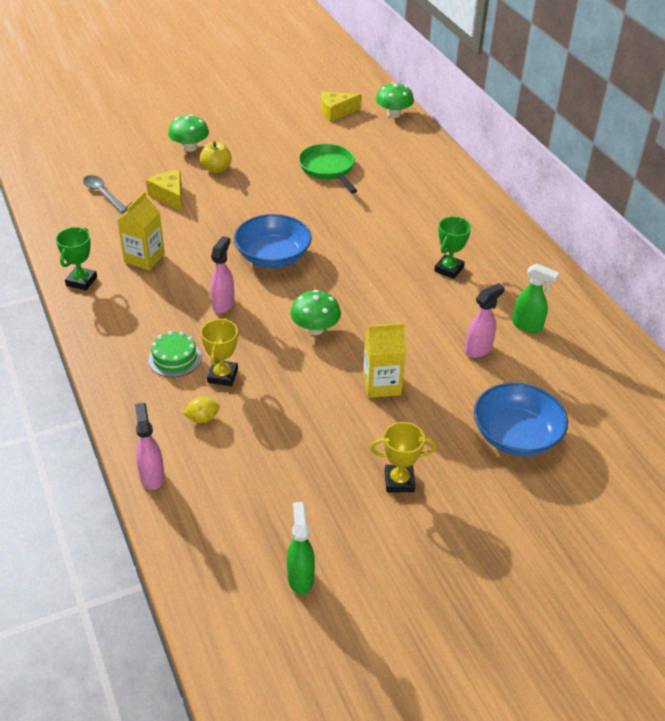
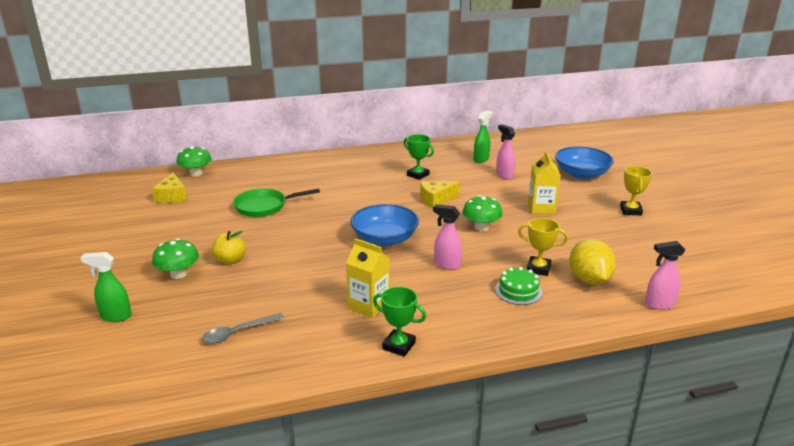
camera: 80 degrees left, 15 degrees down
(169, 196) = (265, 288): yellow cheese -> yellow cheese (436, 199)
(202, 418) = (589, 279): yellow lemon -> yellow lemon, size x2.01
(300, 577) = (725, 248): green spray bottle -> green spray bottle (115, 316)

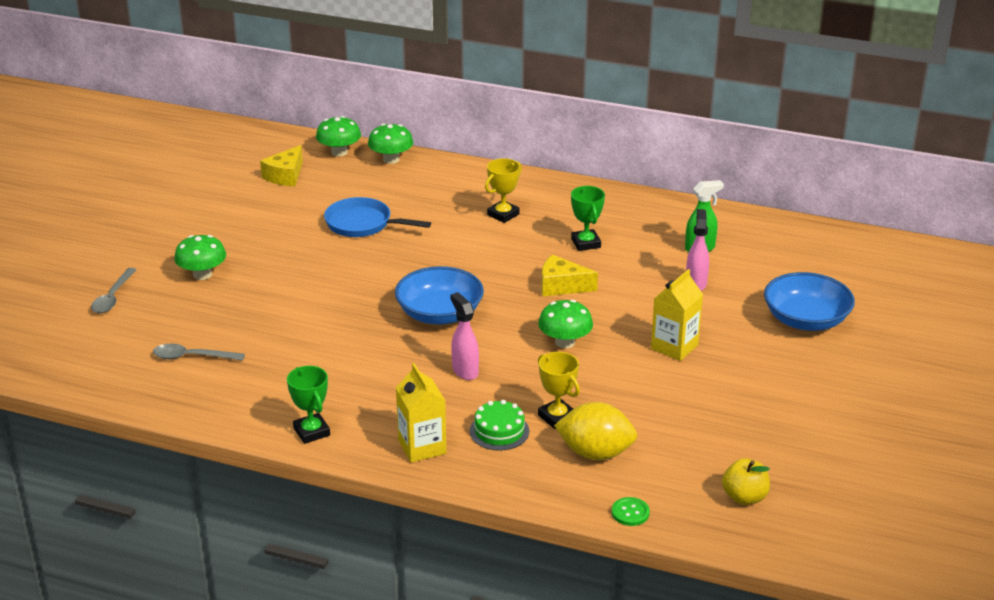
camera: 35 degrees right, 5 degrees up
(115, 316) = (113, 297): green spray bottle -> grey spoon
(230, 260) = (262, 277): yellow apple -> yellow apple (744, 497)
(238, 168) = (391, 159): none -> green mushroom
(264, 206) = (363, 224): green pan -> blue pan
(369, 305) = (333, 381): yellow carton -> yellow carton (422, 447)
(589, 279) = (595, 453): yellow lemon -> yellow lemon turned 75 degrees clockwise
(630, 211) = (787, 395): yellow trophy -> yellow trophy (503, 214)
(659, 304) = (630, 513): pink spray bottle -> green button

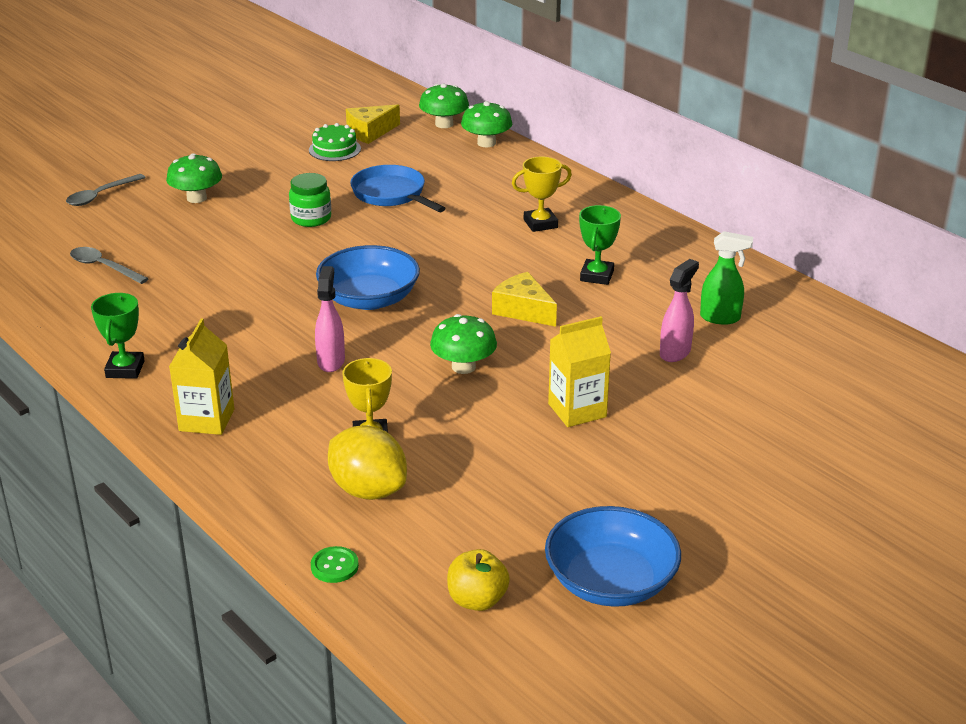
camera: 30 degrees right, 0 degrees up
(320, 263) = (311, 218): none -> green jar
(499, 431) = (297, 432): green cake -> green cake (334, 149)
(806, 320) = (765, 432): blue bowl -> blue bowl (610, 582)

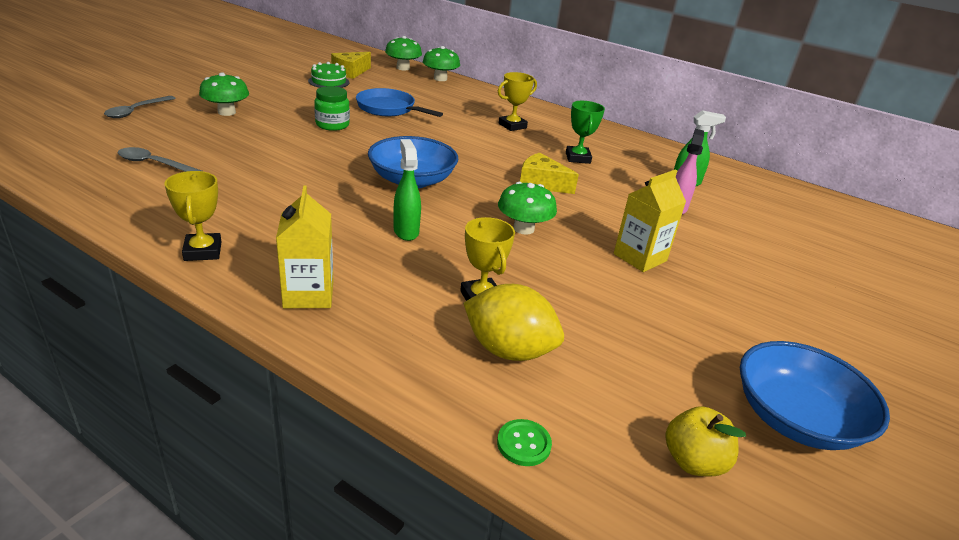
camera: 20 degrees left, 0 degrees up
(125, 369) = (203, 251): green trophy -> yellow trophy
(331, 361) = (406, 231): pink spray bottle -> green spray bottle

